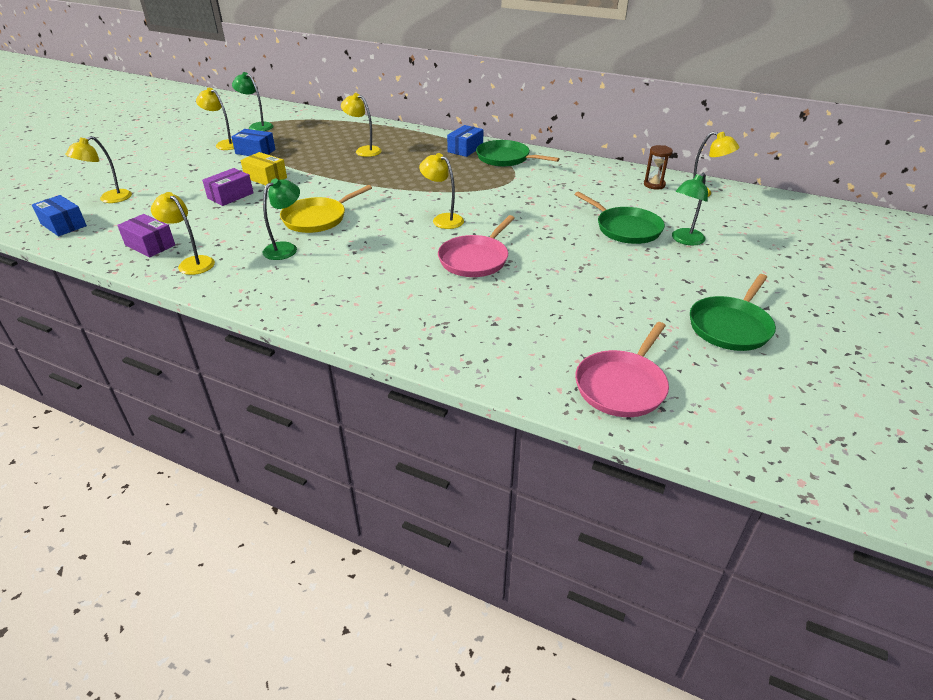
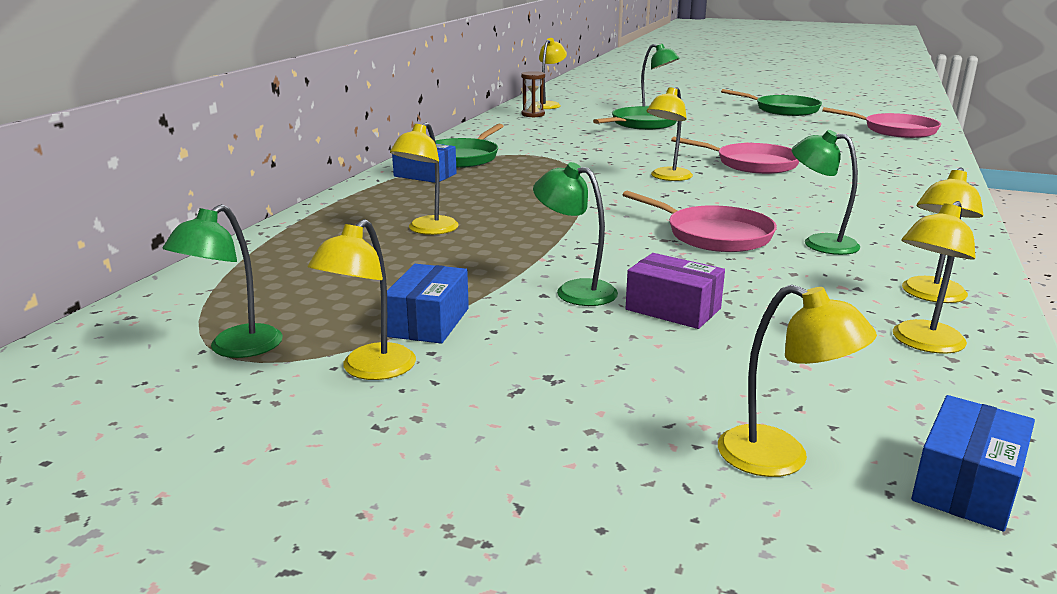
camera: 95 degrees left, 15 degrees down
(150, 245) = (923, 343): purple box -> yellow lamp
(266, 178) = (575, 290): yellow box -> green lamp
(317, 218) = (714, 235): yellow pan -> pink pan

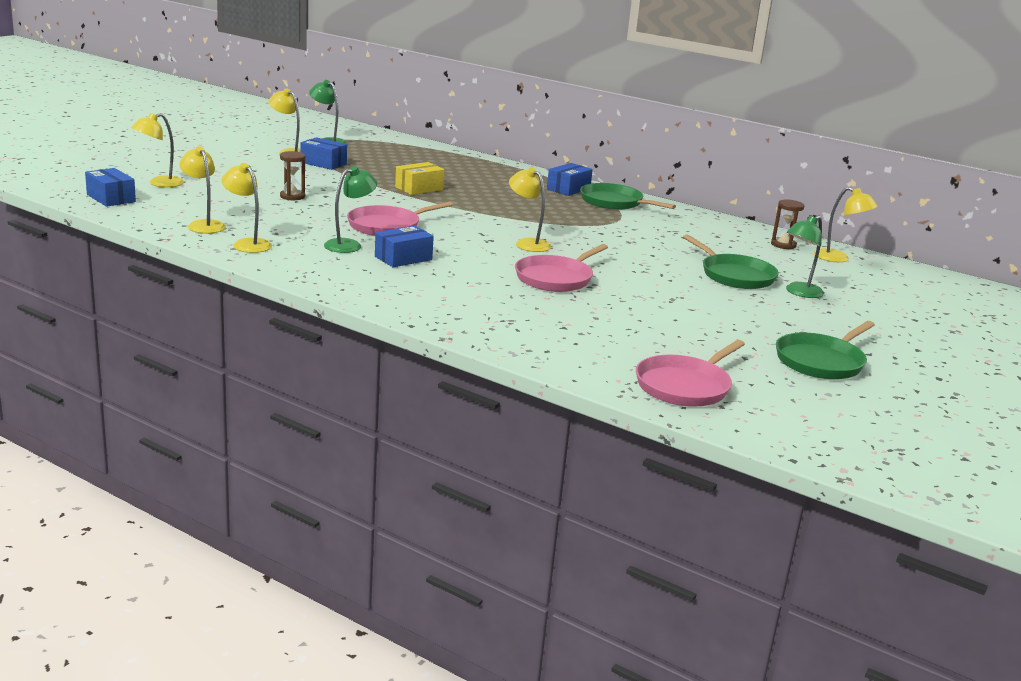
camera: 100 degrees right, 0 degrees up
(427, 230) = (448, 176): yellow lamp -> none
(514, 239) = (419, 188): none -> yellow box
(575, 290) = (333, 186): green lamp -> none
(673, 309) = (292, 196): purple box -> brown hourglass
(812, 215) = (403, 258): none -> blue box

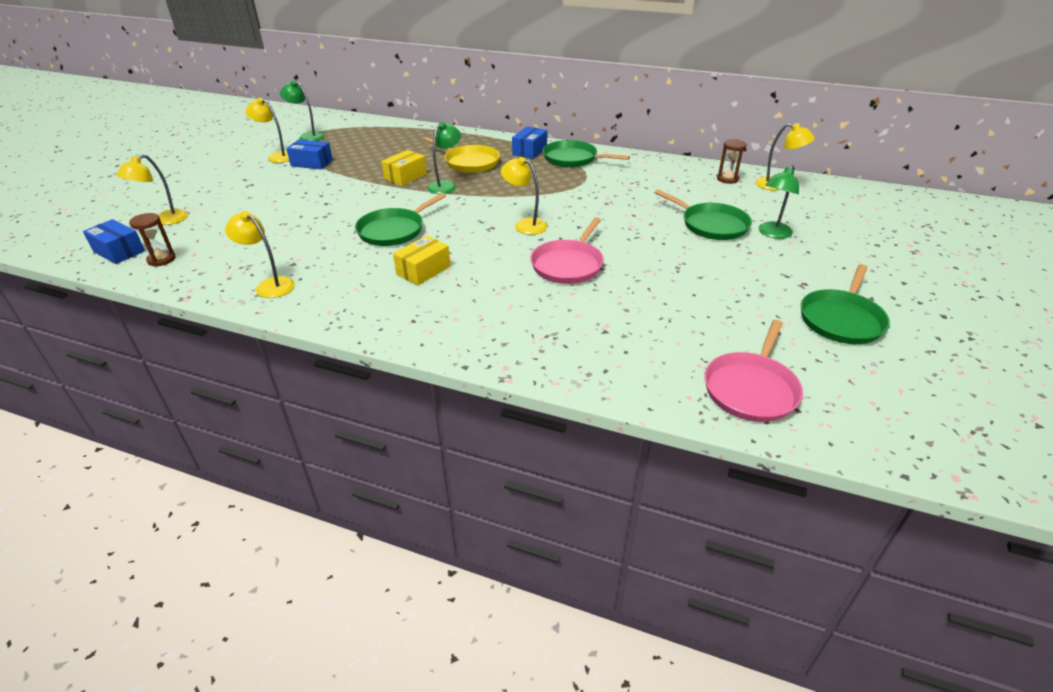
camera: 10 degrees left, 15 degrees up
(203, 225) = (220, 268): yellow lamp -> none
(292, 196) = (295, 211): brown hourglass -> brown hourglass (161, 259)
(349, 245) = (367, 264): green lamp -> green lamp (446, 185)
(387, 226) = (394, 230): pink pan -> green pan
(403, 258) = (423, 270): blue box -> yellow box
(495, 188) = (469, 162): none -> yellow pan

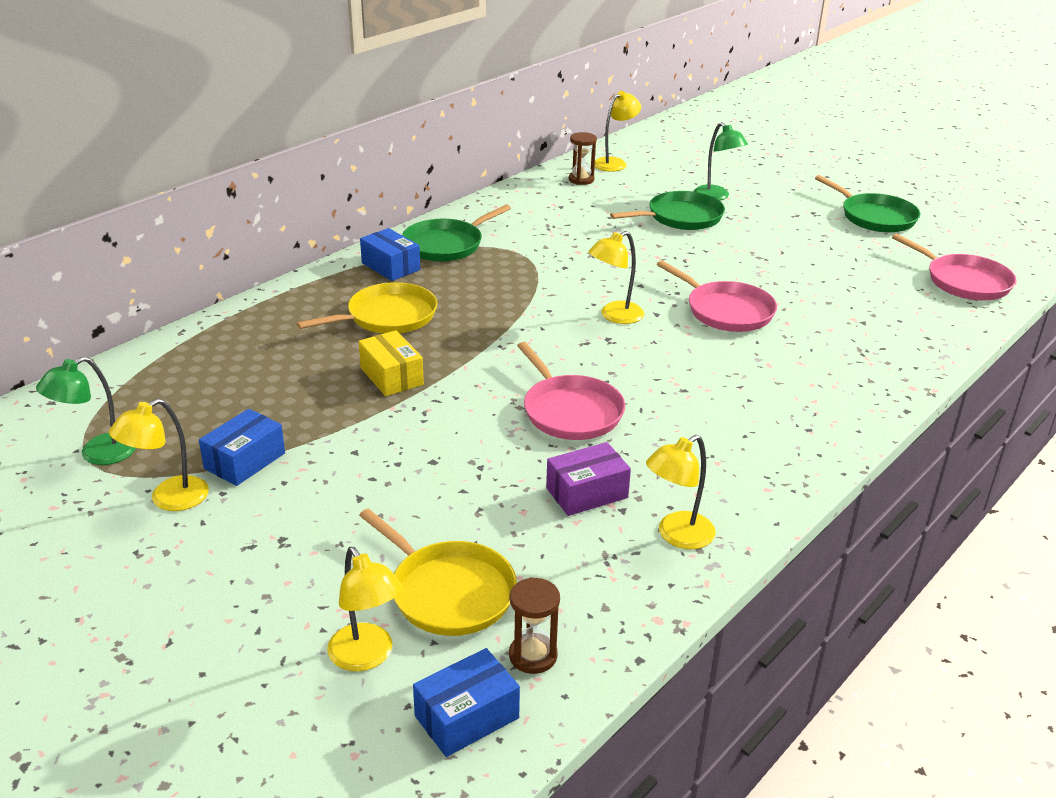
camera: 70 degrees left, 5 degrees down
(213, 229) = (448, 592): none -> yellow pan
(307, 250) = (587, 493): none -> purple box
(394, 230) = (570, 411): green pan -> pink pan
(423, 270) = (695, 405): yellow box -> none
(446, 185) = (453, 348): green lamp -> none

